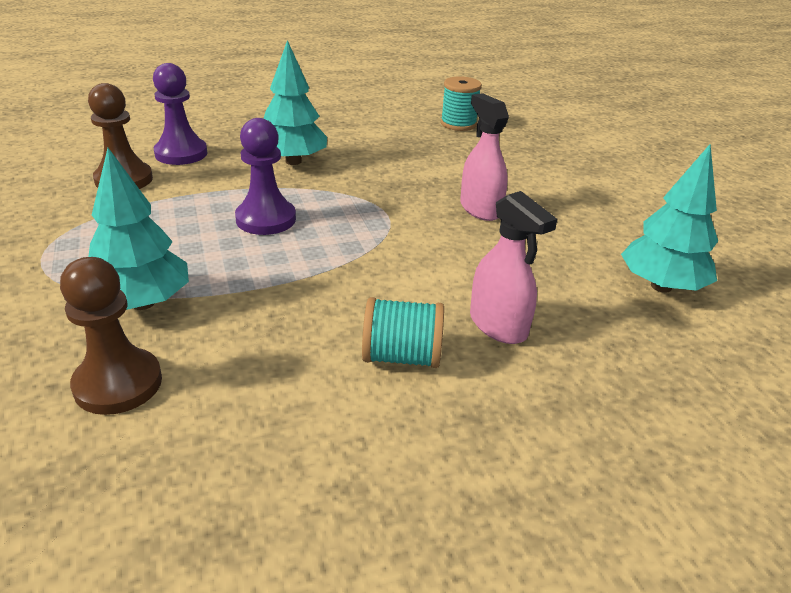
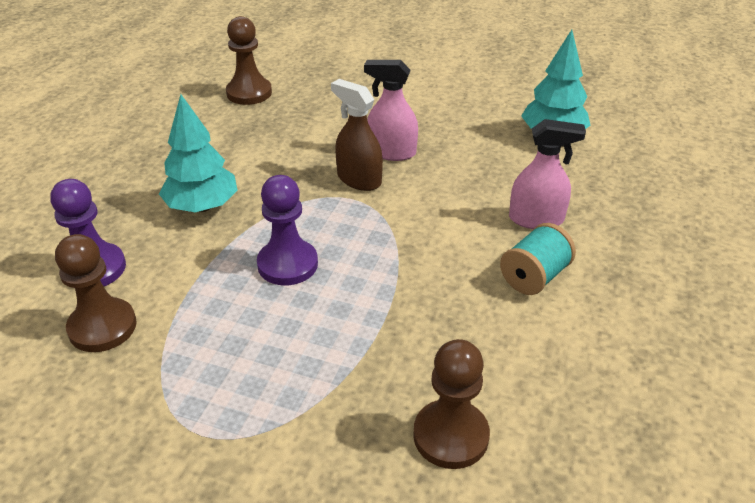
camera: 50 degrees left, 5 degrees up
(143, 303) = (349, 385): turquoise tree -> none
(418, 208) = (359, 179): none -> brown spray bottle
(458, 124) = (249, 93): turquoise spool -> brown pawn

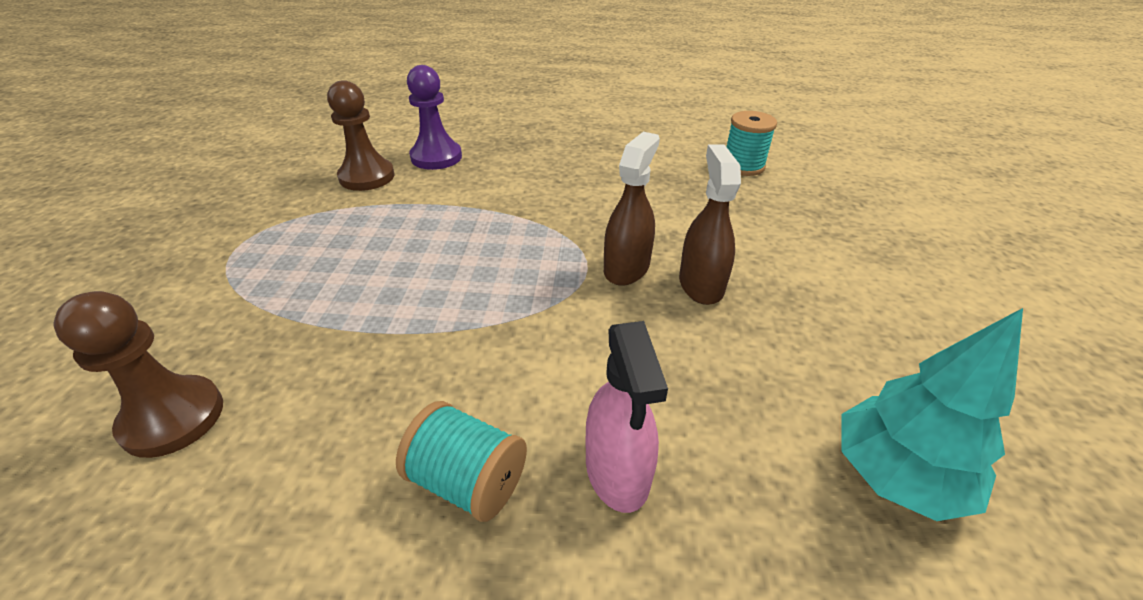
camera: 75 degrees right, 0 degrees up
(202, 206) = (533, 183): turquoise tree -> none
(249, 93) = (743, 166): brown pawn -> turquoise spool
(287, 264) = (457, 247): purple pawn -> none
(391, 152) = (701, 284): pink spray bottle -> brown spray bottle

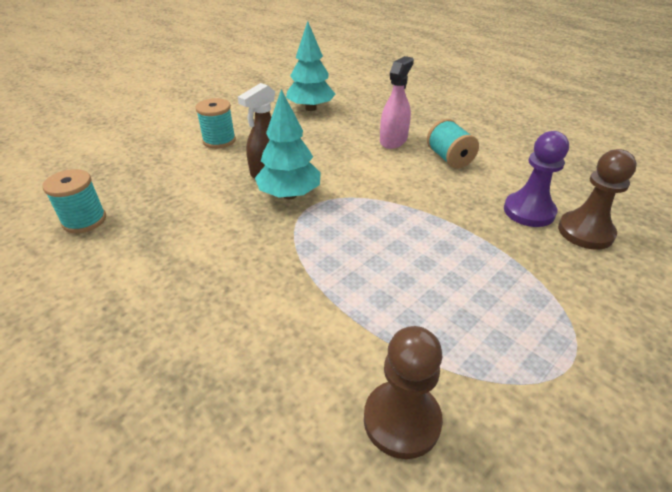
camera: 140 degrees left, 0 degrees up
(436, 157) = (295, 412): purple pawn -> purple pawn (529, 211)
(627, 268) = (289, 195): brown spray bottle -> turquoise tree
(841, 293) = (219, 141): none -> turquoise spool

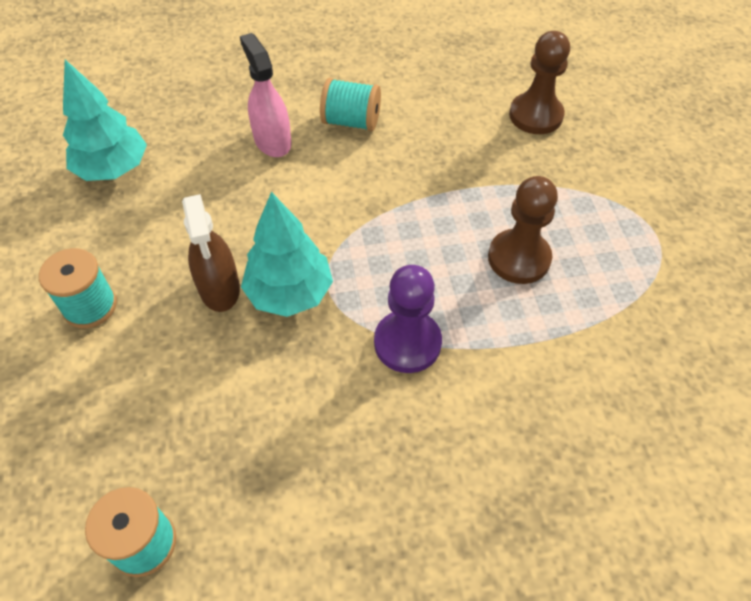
camera: 55 degrees left, 15 degrees up
(401, 420) = (644, 374): brown pawn -> brown pawn (519, 258)
(529, 211) = (481, 128): purple pawn -> purple pawn (407, 343)

